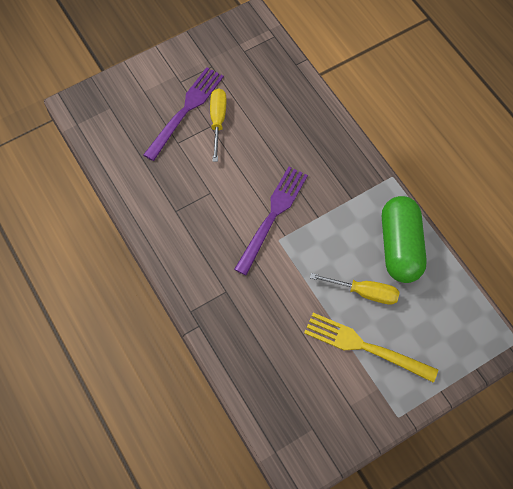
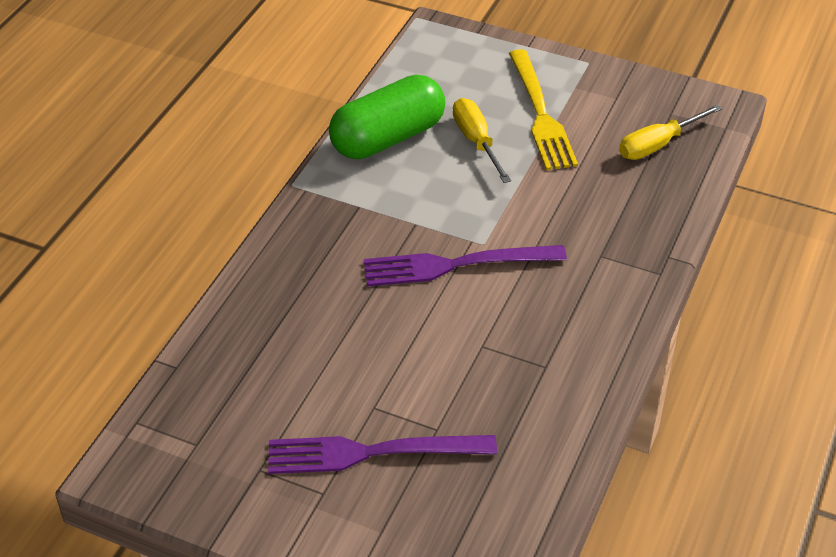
camera: 125 degrees left, 20 degrees down
(217, 121) = (357, 403): yellow screwdriver -> yellow screwdriver (658, 145)

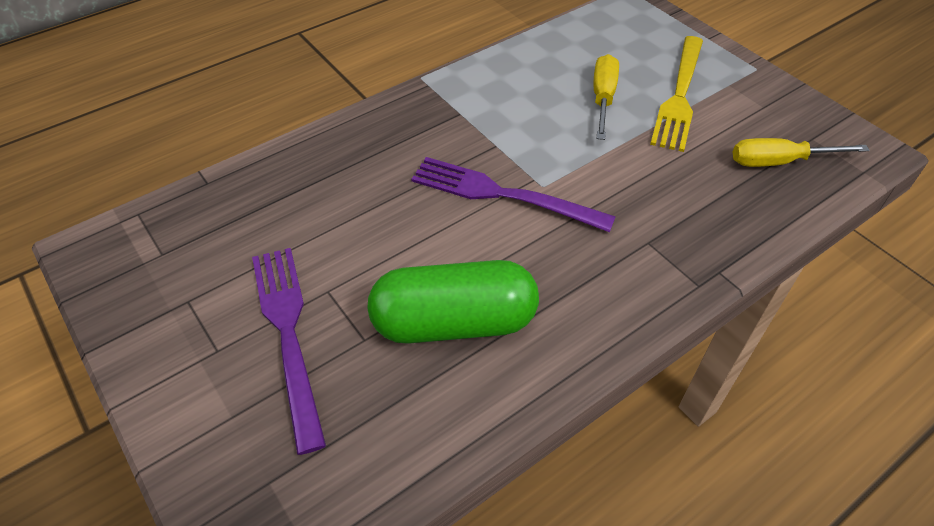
camera: 30 degrees right, 5 degrees up
(370, 453) = (288, 333): purple fork -> purple fork turned 45 degrees clockwise
(388, 138) = (528, 69): green capsule -> green capsule (454, 322)

